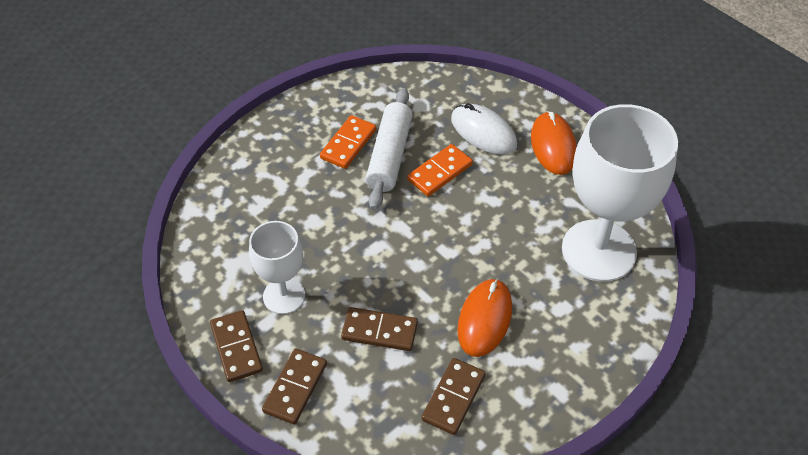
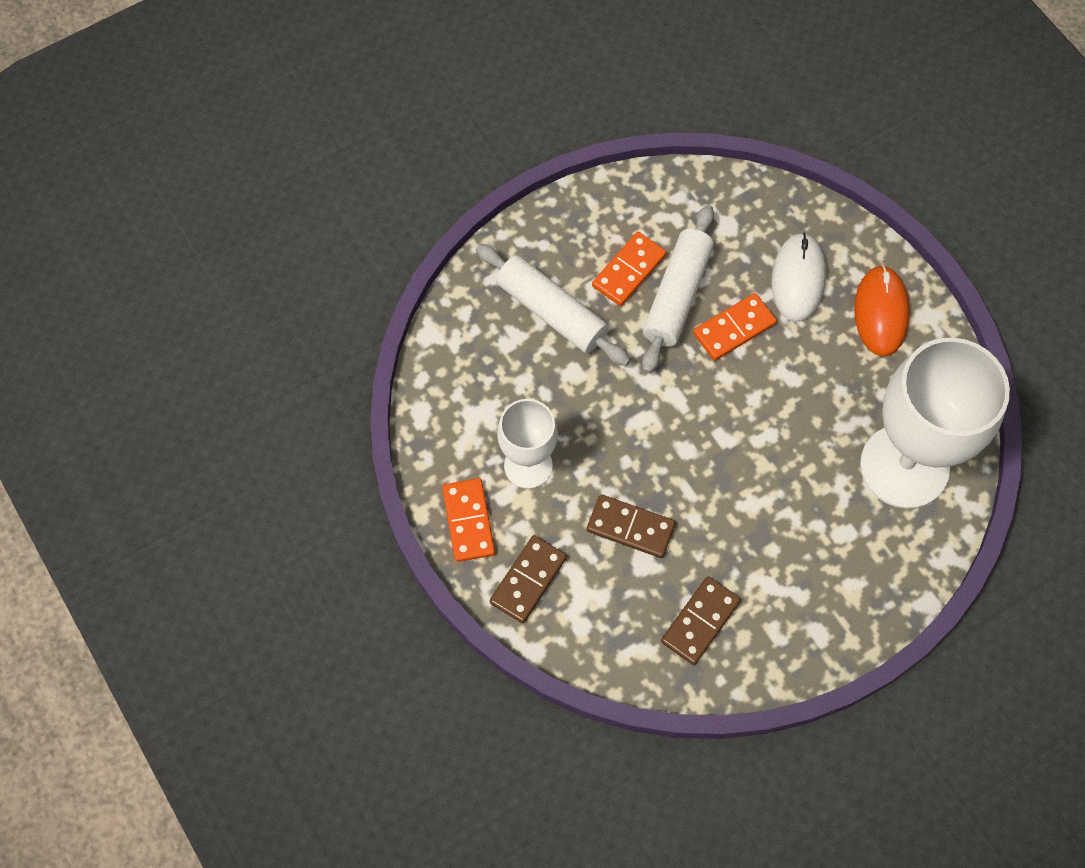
camera: 10 degrees right, 15 degrees up
(236, 348) = (468, 521): brown domino -> orange domino
(289, 180) = (551, 312): none -> white rolling pin
(483, 132) = (798, 279): white mouse -> white mouse turned 45 degrees clockwise
(484, 319) = (752, 532): orange mouse -> none

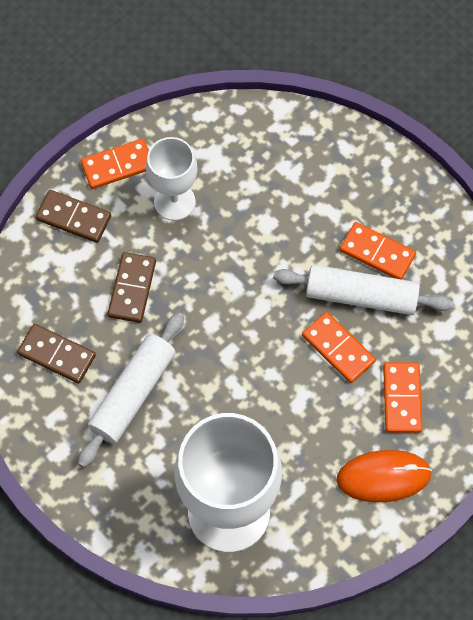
camera: 80 degrees right, 0 degrees up
(551, 312) = (322, 197): white rolling pin -> white rolling pin (133, 393)
(798, 279) = (402, 398): white mouse -> orange domino

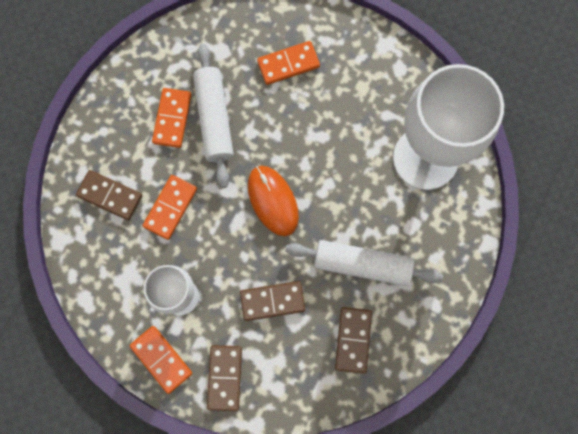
camera: 110 degrees left, 10 degrees up
(310, 166) = (110, 196): none -> brown domino
(338, 348) = (265, 122): orange domino -> orange domino (170, 207)
(383, 477) = (354, 59): orange mouse -> orange mouse (273, 201)

